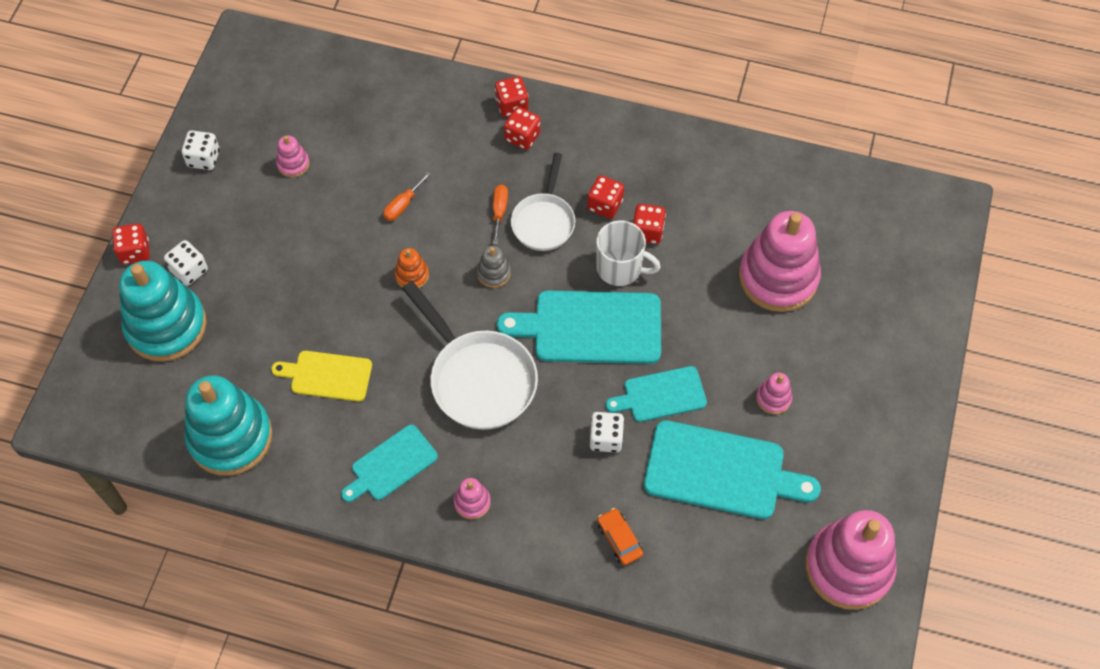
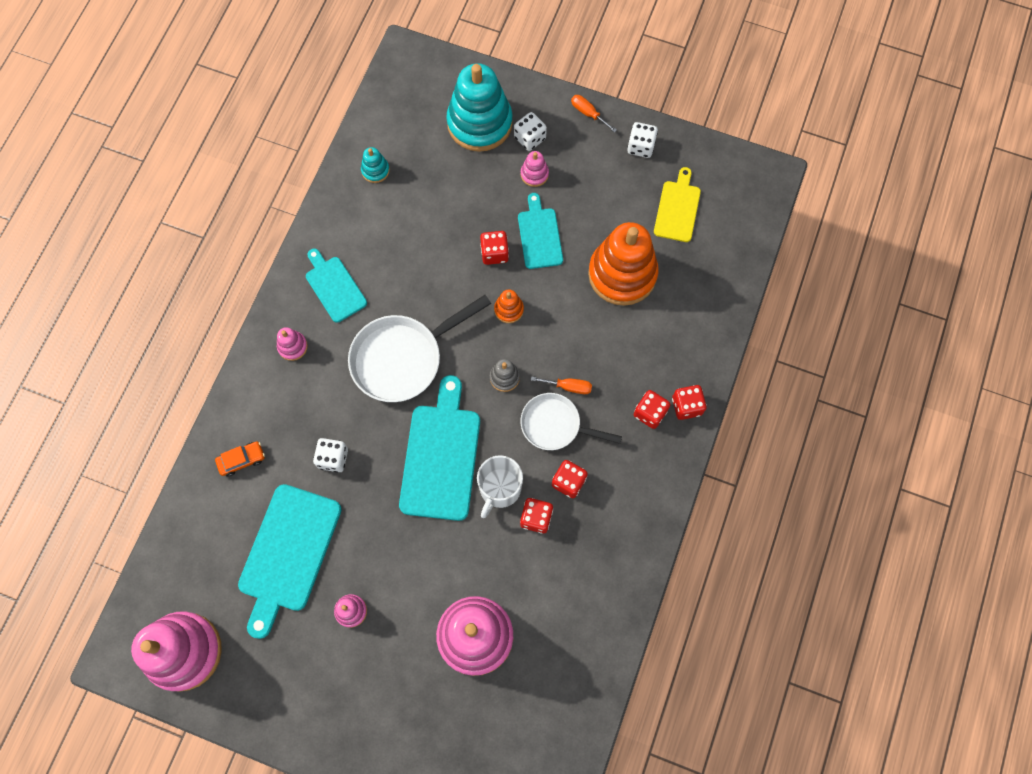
camera: 95 degrees right, 10 degrees up
(135, 252) = (551, 98): red dice -> red dice (494, 253)
(230, 437) = (375, 170): turquoise stacking toy -> turquoise stacking toy, size x0.43
(293, 164) = (631, 216): pink stacking toy -> pink stacking toy (534, 174)
(327, 376) = (420, 241): yellow cutting board -> yellow cutting board (677, 208)
(364, 169) = (622, 274): none -> orange stacking toy
(403, 205) = (581, 305): orange screwdriver -> orange screwdriver (588, 113)
(661, 395) = (367, 510): turquoise cutting board -> turquoise cutting board (539, 235)

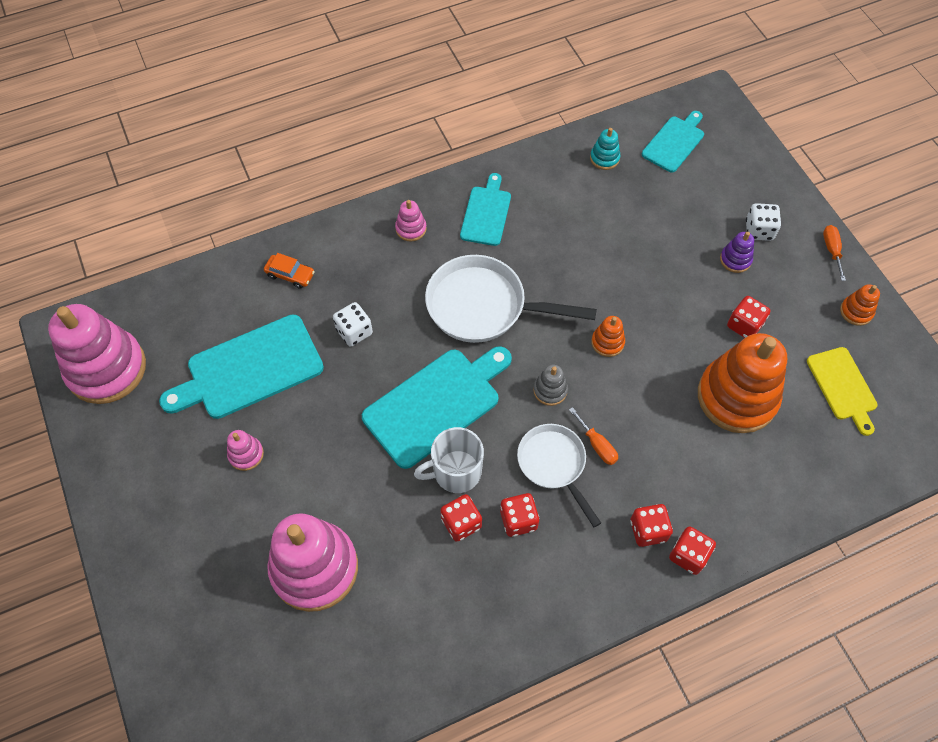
camera: 45 degrees right, 10 degrees down
(479, 123) = (726, 188): turquoise stacking toy -> none
(494, 253) = (639, 291): red dice -> red dice (744, 325)
(534, 174) = (735, 260): pink stacking toy -> purple stacking toy
(539, 235) = (692, 308): turquoise cutting board -> turquoise cutting board (674, 142)
(640, 147) = (856, 311): white dice -> orange stacking toy
(677, 208) = (843, 387): yellow cutting board -> yellow cutting board turned 105 degrees clockwise

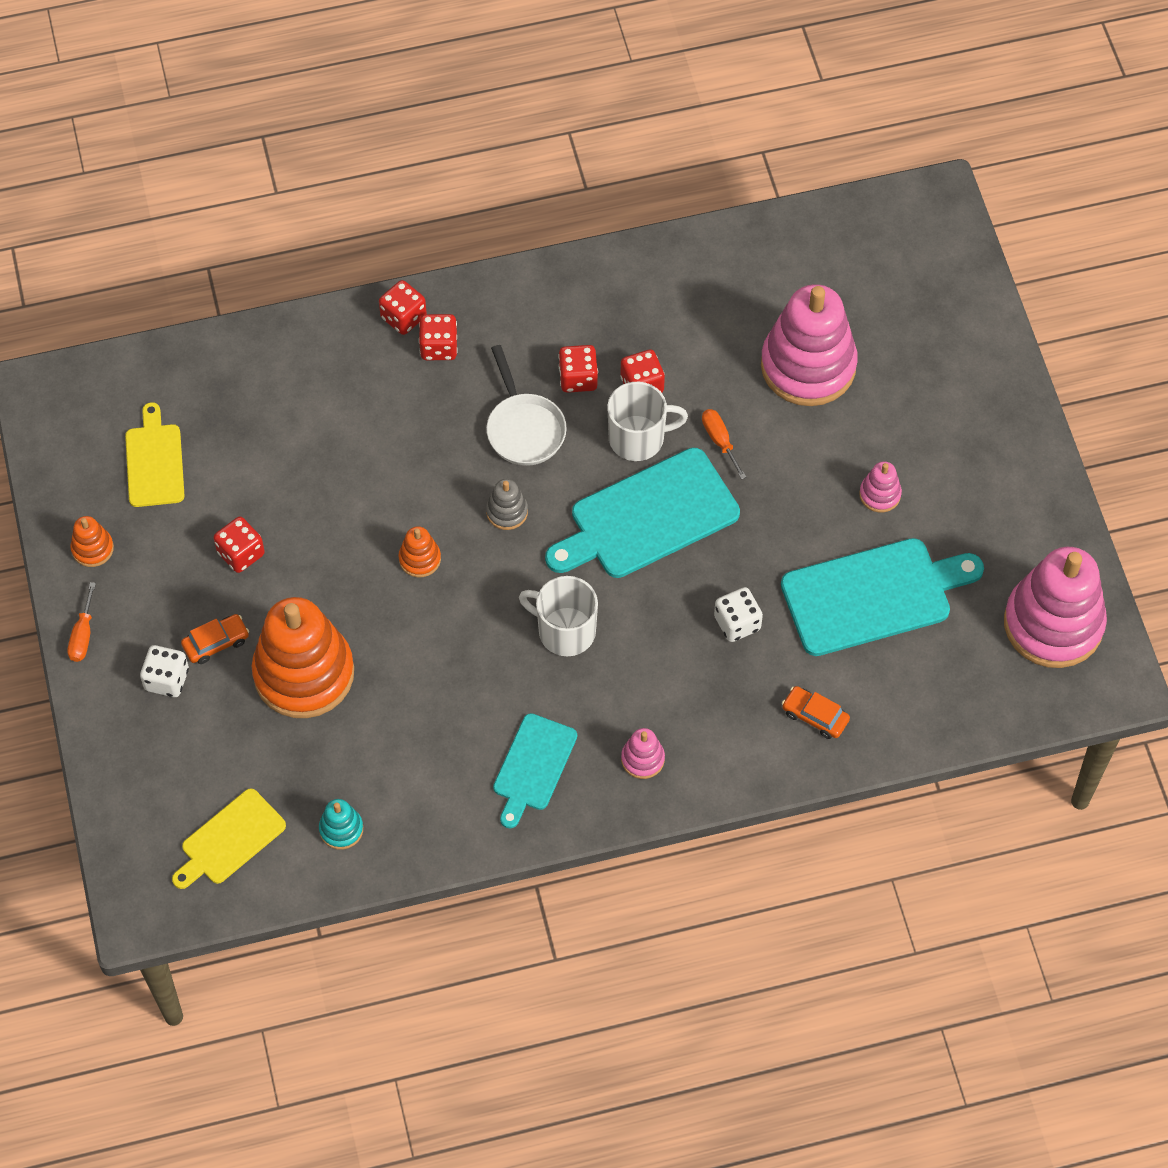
camera: 170 degrees left, 0 degrees up
(484, 306) = (565, 631): white pan -> white mug
(597, 445) = (468, 442): orange screwdriver -> orange screwdriver (719, 441)
(674, 142) = (230, 840): turquoise cutting board -> yellow cutting board
(735, 260) = (216, 642): purple stacking toy -> orange car
(737, 397) = (286, 469): orange stacking toy -> orange stacking toy (304, 673)

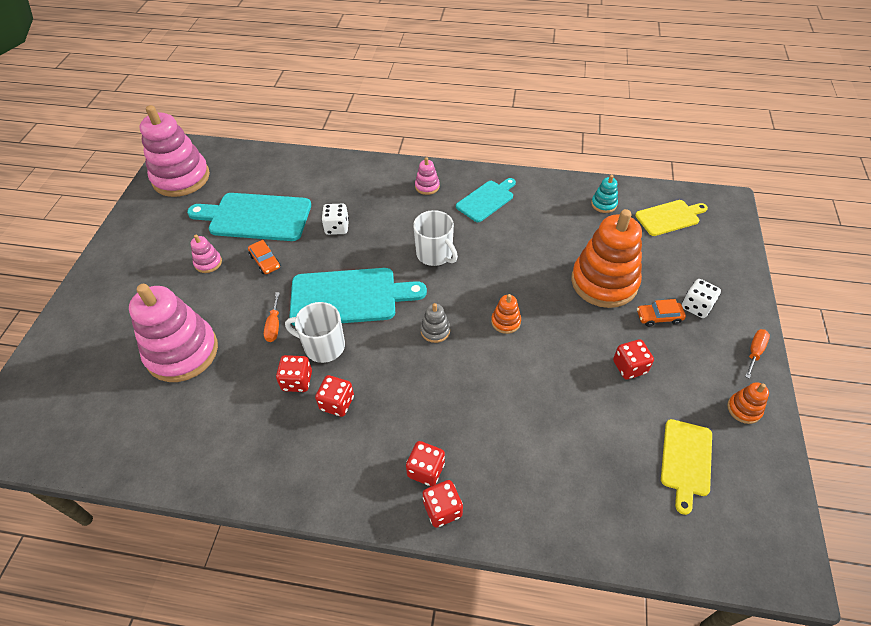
camera: 155 degrees left, 10 degrees down
(524, 428) = (395, 381): white pan -> none
(815, 716) = (328, 178): orange car -> orange car (265, 261)

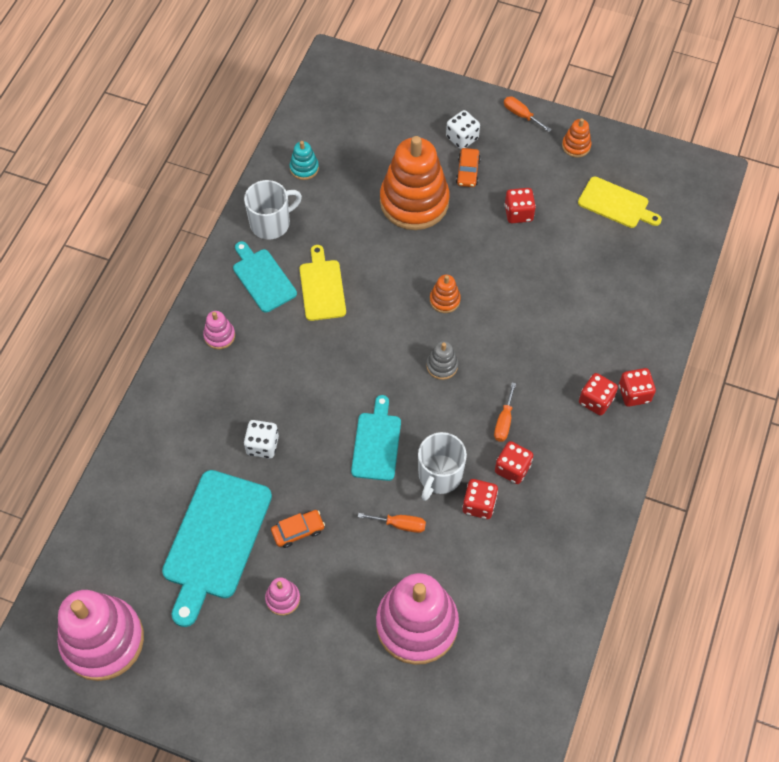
camera: 80 degrees left, 10 degrees up
(349, 297) = (376, 443): turquoise cutting board -> turquoise cutting board, size x0.59
(386, 389) = (504, 421): none -> orange screwdriver
(435, 254) = (335, 347): white mug -> white mug (271, 223)
(669, 217) = (341, 117): yellow cutting board -> yellow cutting board (322, 287)

